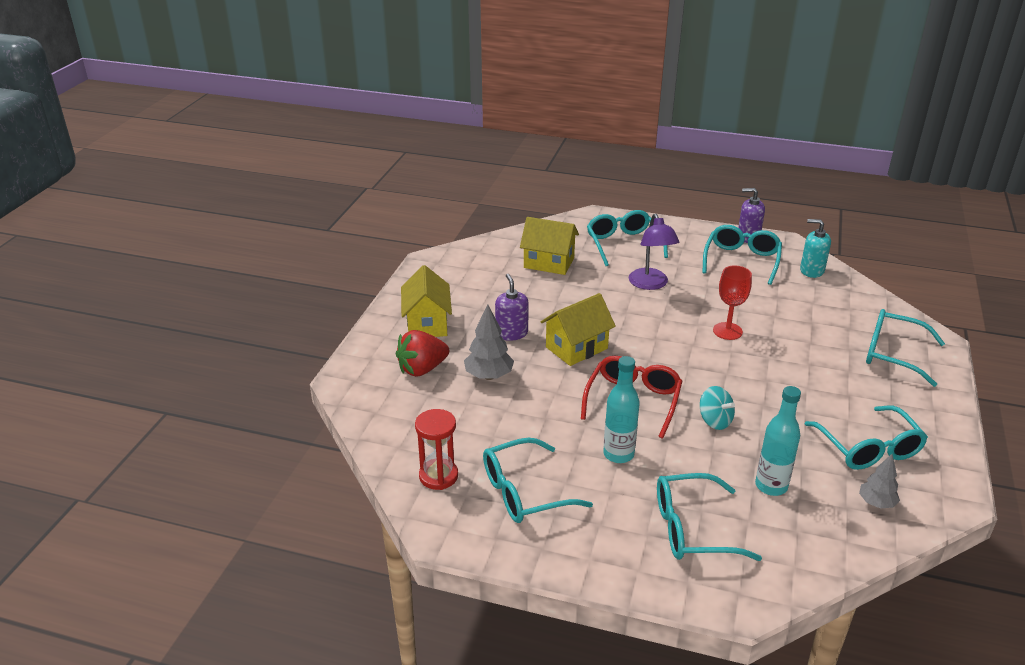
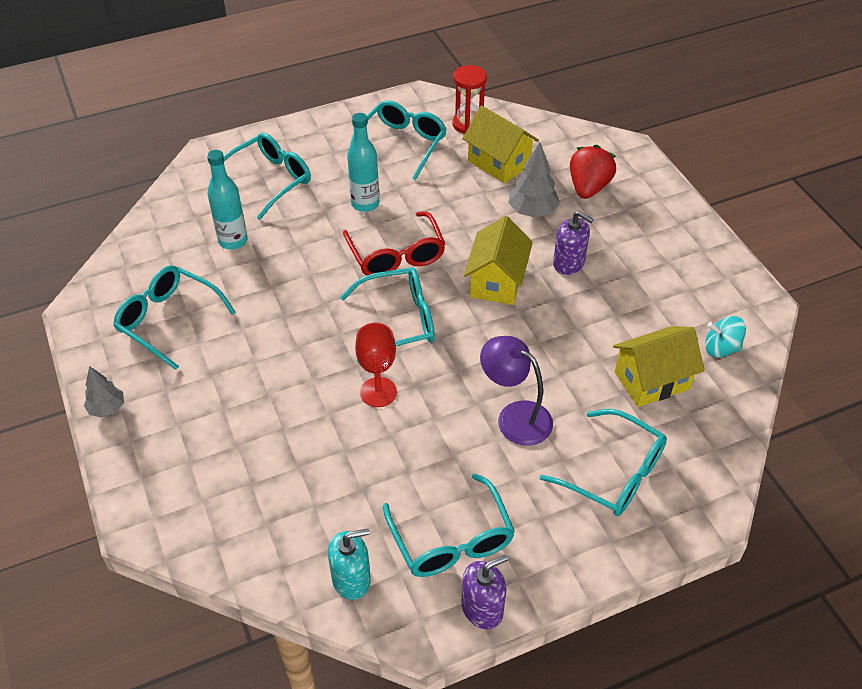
camera: 140 degrees right, 15 degrees up
(427, 323) = (648, 230): yellow house -> yellow house (499, 163)
(715, 421) = (314, 274): turquoise spinning top -> turquoise spinning top (721, 348)
(876, 503) = (144, 270): grey tree -> grey tree (107, 408)
(893, 354) = (185, 466): turquoise glasses -> turquoise glasses (398, 321)

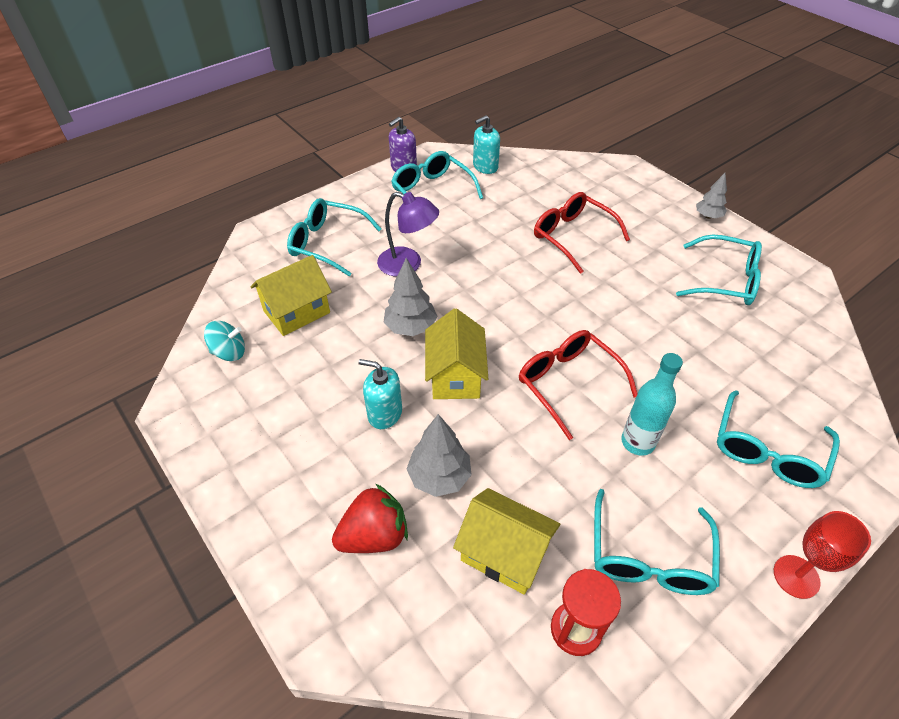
camera: 165 degrees right, 0 degrees up
(233, 241) = (739, 364): turquoise bottle -> none
(296, 414) = (573, 237): none -> red glasses
(378, 392) = (520, 261): red goblet -> red goblet (796, 576)
(398, 321) = (533, 318): turquoise glasses -> none
(529, 337) = (410, 327): none -> grey tree
(568, 263) = (385, 413): purple soap dispenser -> turquoise soap dispenser
(588, 187) = (374, 536): red strawberry -> red strawberry turned 120 degrees counterclockwise

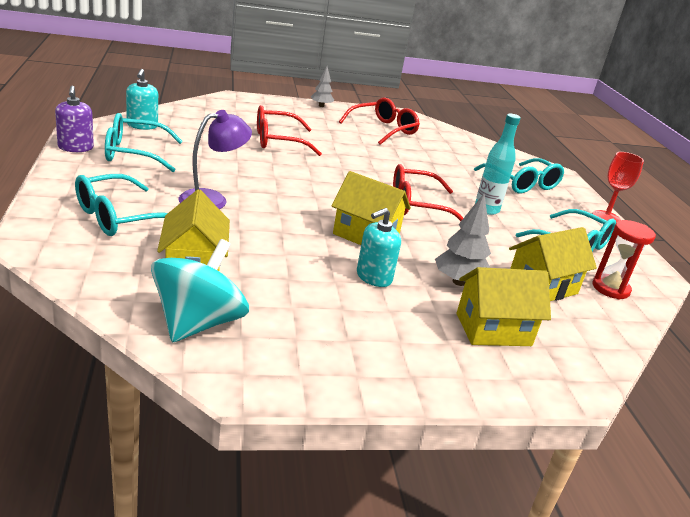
camera: 65 degrees left, 20 degrees down
(229, 352) = (198, 323): turquoise spinning top -> turquoise spinning top, size x1.82
(374, 536) = (493, 330): red strawberry -> yellow house
(410, 327) = (290, 229): grey tree -> none
(724, 280) = (383, 129): turquoise glasses -> red glasses

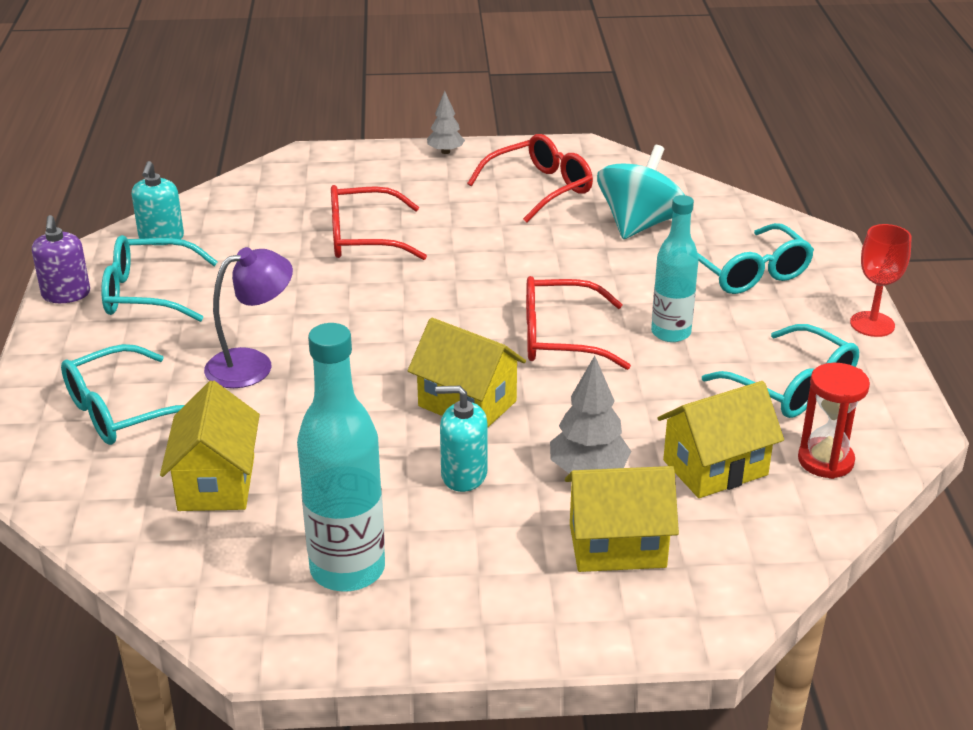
camera: 10 degrees right, 5 degrees up
(198, 323) = (215, 567): turquoise spinning top -> turquoise spinning top (639, 224)
(301, 332) = (347, 569): none -> turquoise bottle
(373, 277) = (464, 475): turquoise soap dispenser -> turquoise soap dispenser turned 45 degrees clockwise

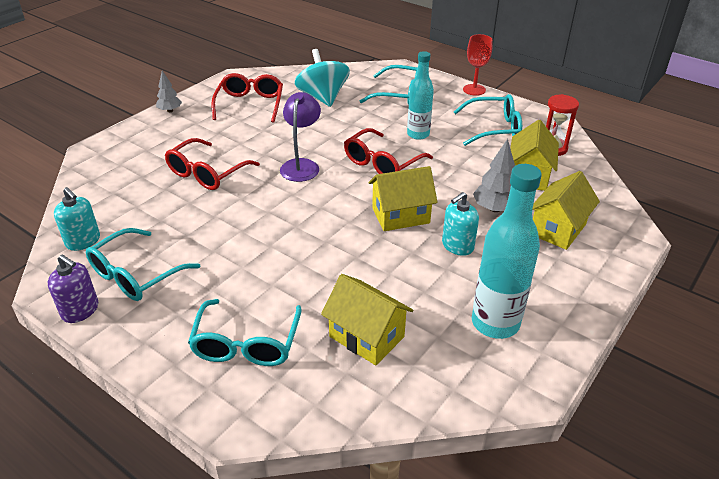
camera: 50 degrees left, 5 degrees up
(252, 364) = (270, 269): purple lamp -> purple lamp (301, 165)

